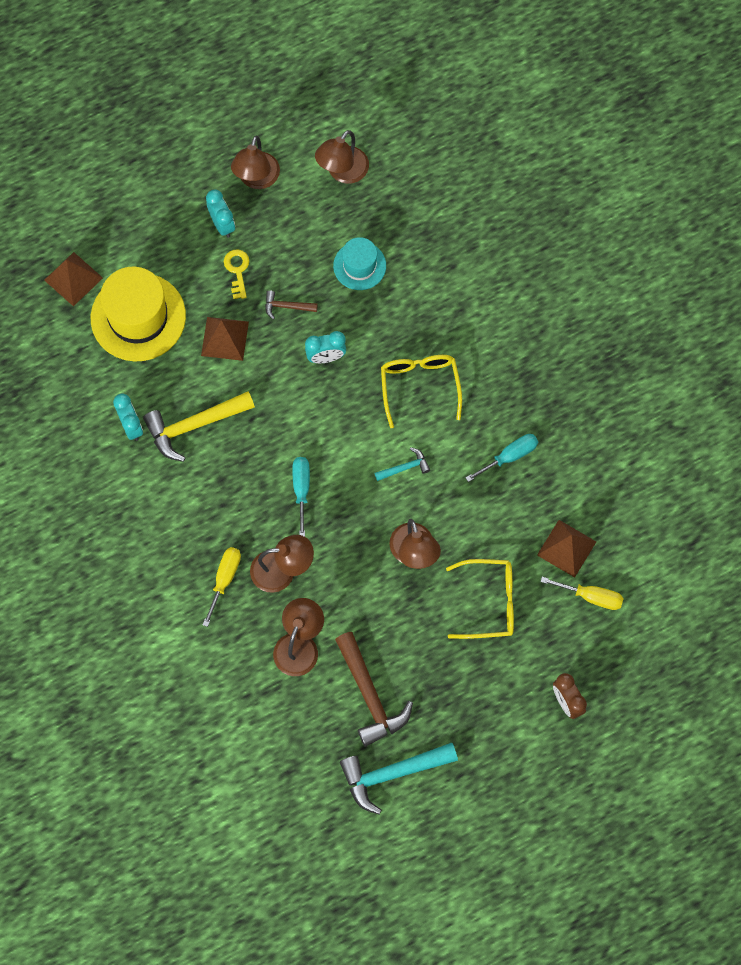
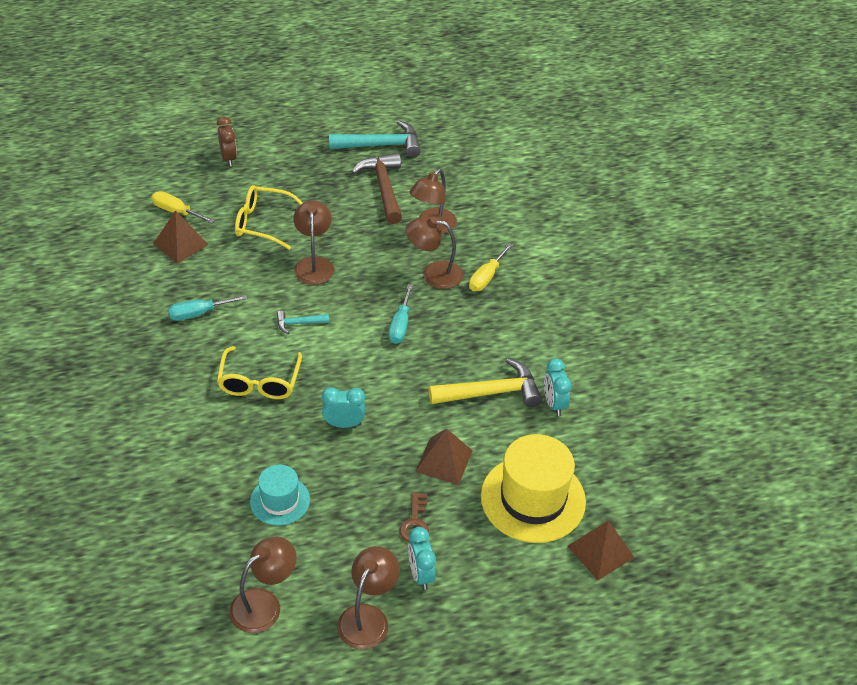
camera: 170 degrees left, 25 degrees down
(237, 270) = (415, 523): yellow key -> brown key
(286, 306) = (371, 477): brown hammer -> none

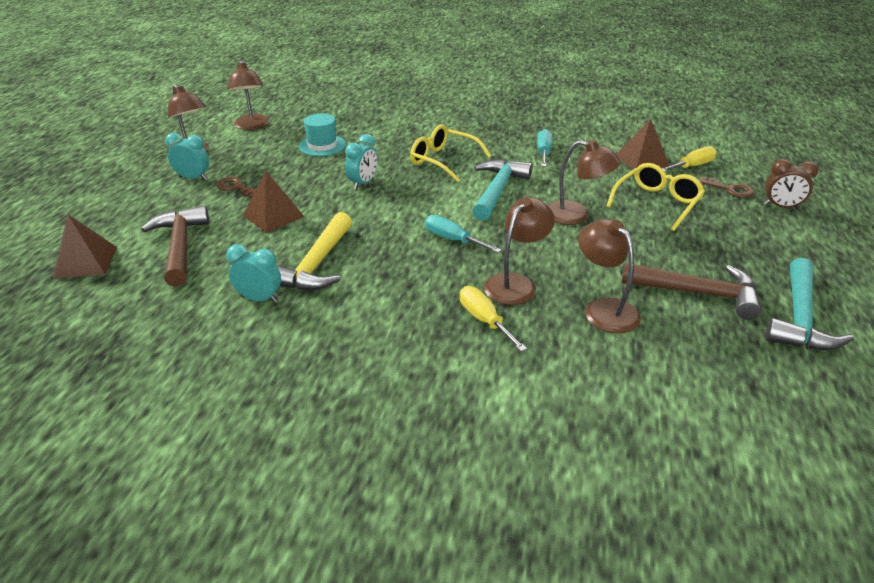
camera: 120 degrees right, 10 degrees down
(212, 186) = (730, 189): none -> brown key
(298, 323) = (498, 190): turquoise hammer -> turquoise hammer, size x2.01
(533, 499) = (180, 246): yellow hat -> brown hammer

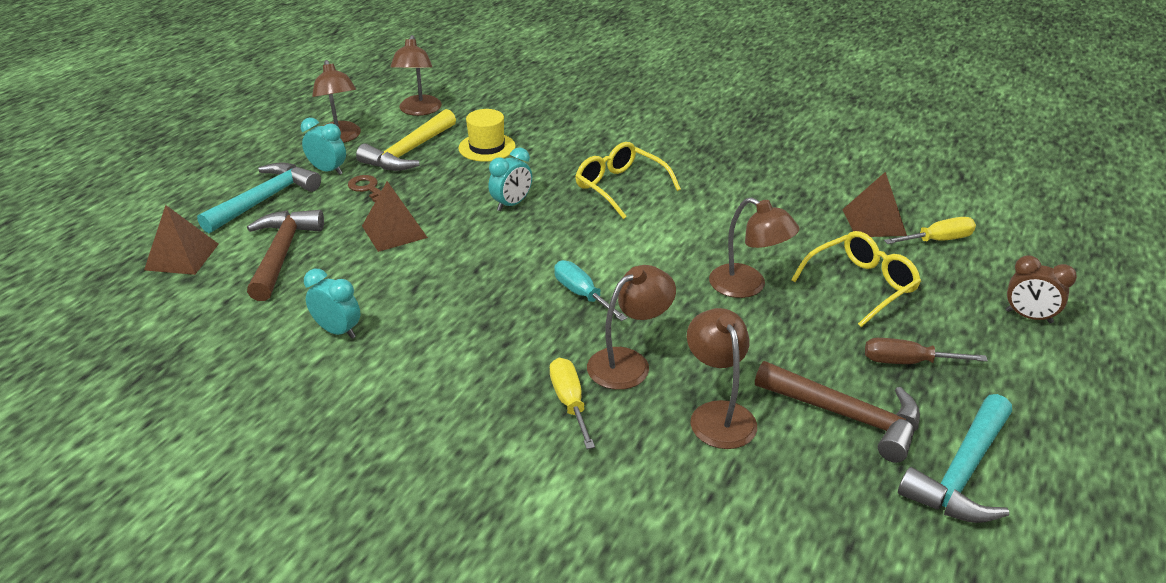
camera: 15 degrees right, 0 degrees up
(316, 265) = (414, 300): yellow hammer -> yellow hammer (409, 152)
(322, 145) = (487, 147): turquoise hat -> yellow hat
(498, 190) = (667, 237): turquoise hammer -> turquoise hammer (265, 199)
(543, 152) = (750, 193): turquoise screwdriver -> none
(718, 249) = (907, 362): none -> brown screwdriver
(730, 189) = (971, 281): brown key -> none

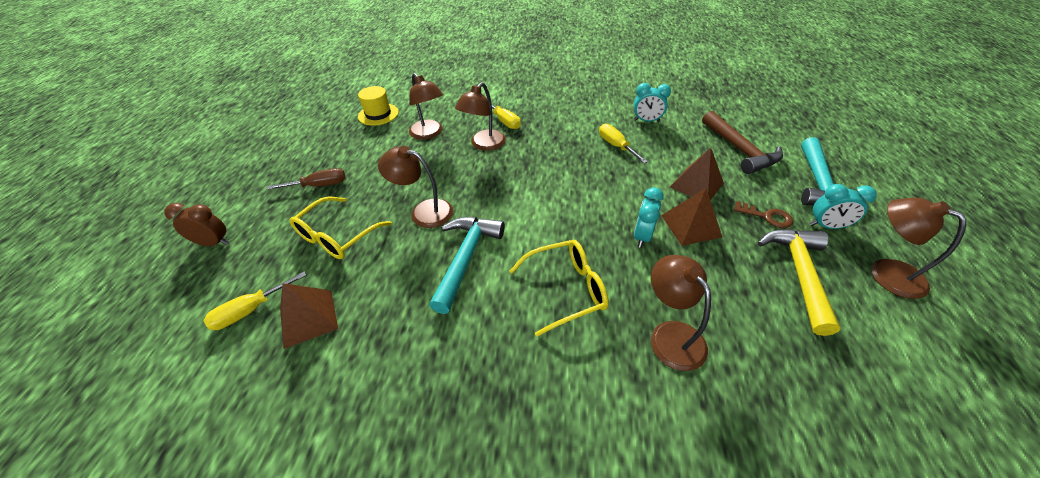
camera: 160 degrees right, 10 degrees up
(182, 256) = (790, 133): brown pyramid -> brown pyramid (690, 226)
(419, 110) = (889, 355): brown lamp -> brown lamp (671, 335)
(431, 303) = (616, 146): none -> yellow screwdriver
(487, 147) = (740, 308): yellow hat -> yellow hat (378, 114)
(582, 294) = (533, 175): turquoise screwdriver -> none
(620, 187) = (566, 289): yellow glasses -> yellow glasses turned 45 degrees counterclockwise
(847, 416) = (361, 148): brown hammer -> none
(962, 473) = (309, 138): turquoise hammer -> turquoise hammer (466, 258)

